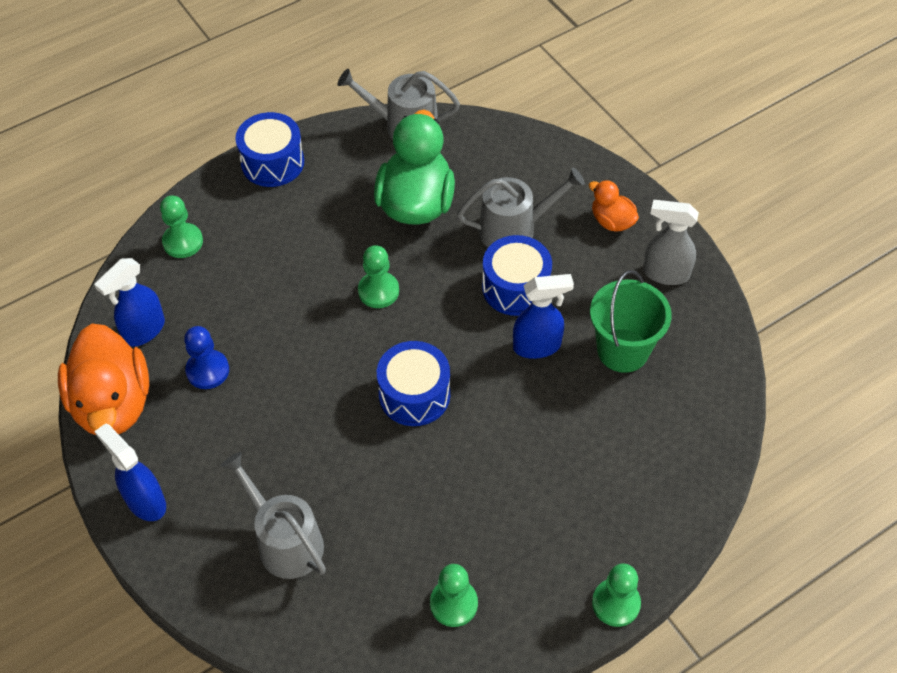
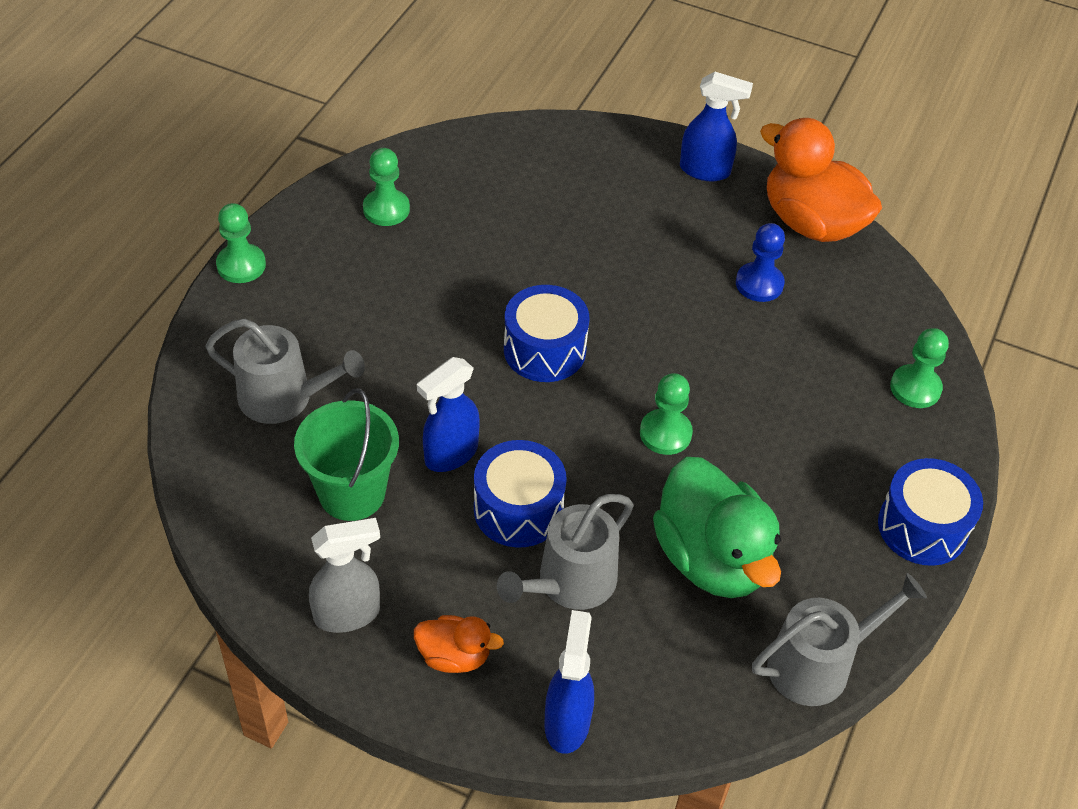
camera: 145 degrees right, 5 degrees down
(143, 331) = (854, 289): blue spray bottle -> blue spray bottle (567, 722)
(285, 541) = (563, 192): grey watering can -> grey watering can (284, 398)

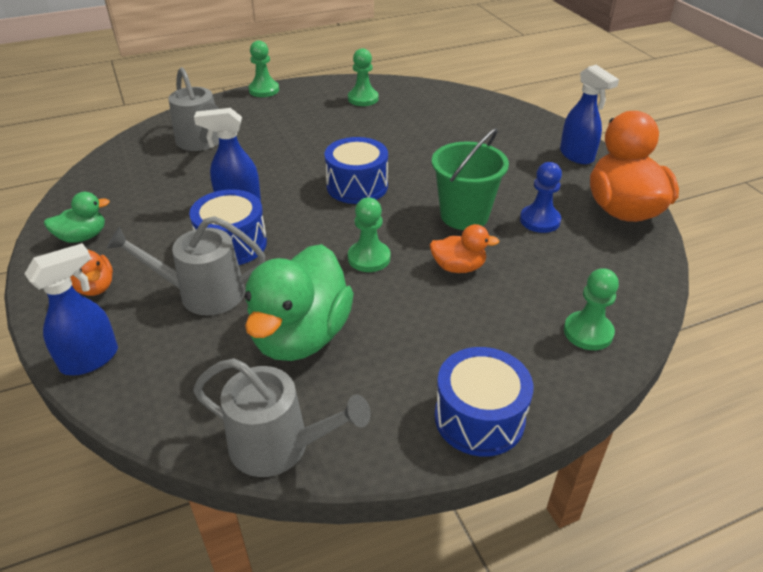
camera: 45 degrees right, 10 degrees down
(348, 614) = (83, 237): grey spray bottle -> green duck
(352, 493) = (168, 191): green bucket -> green bucket (464, 215)
(751, 389) = (458, 267): none -> orange duck

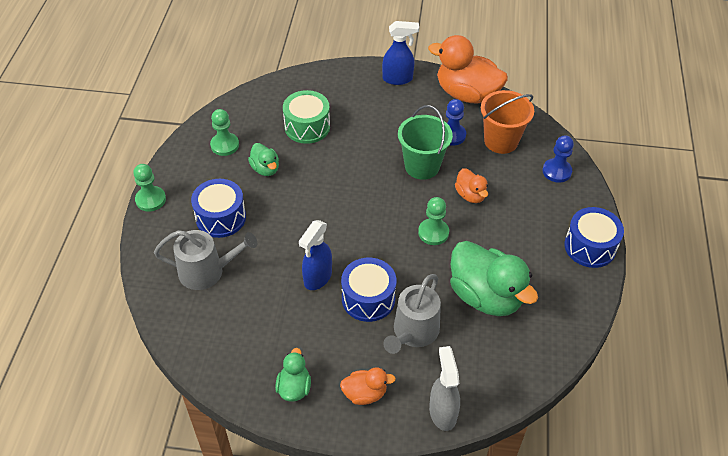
camera: 60 degrees left, 10 degrees up
(91, 359) = (442, 412): blue spray bottle -> grey spray bottle
(278, 445) = (565, 338): grey watering can -> none
(355, 127) = (265, 169): none -> green duck
(357, 186) = (347, 203): blue drum -> blue drum (221, 217)
(436, 129) = (307, 127): none -> green drum
(458, 267) = (470, 195): orange duck -> orange duck turned 120 degrees clockwise
(579, 262) = (501, 141): none -> orange bucket
(588, 332) = (556, 171): green pawn -> blue pawn

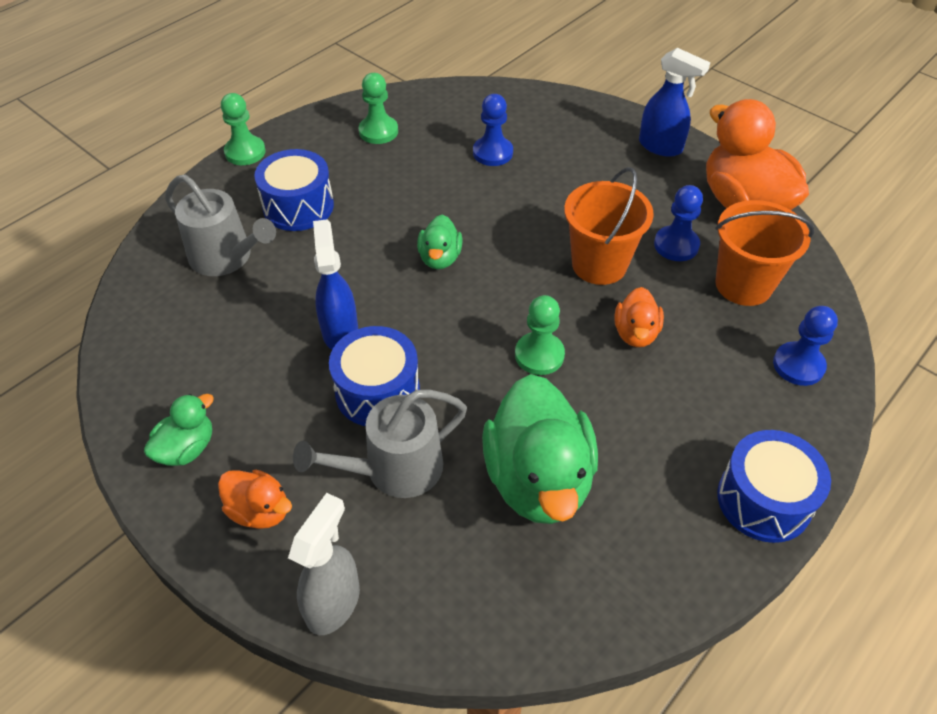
camera: 35 degrees right, 0 degrees up
(265, 169) = (399, 177): green duck -> green duck (440, 258)
(307, 127) = (492, 153): green drum -> blue pawn
(317, 278) = (340, 332): blue spray bottle -> blue spray bottle turned 105 degrees clockwise
(422, 166) = (599, 264): green bucket -> orange bucket

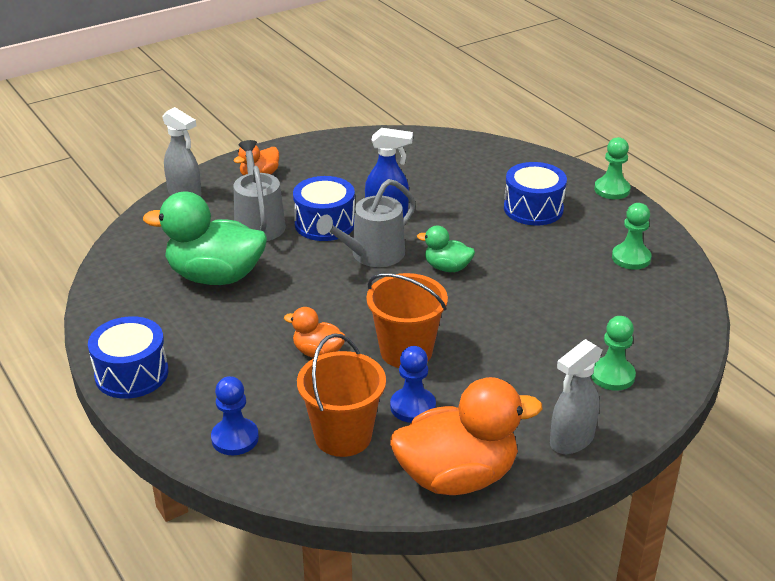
camera: 105 degrees right, 15 degrees down
(187, 448) = (318, 155): green duck -> none
(226, 257) = (483, 175): grey watering can -> grey watering can (372, 255)
(492, 153) = (584, 319): blue pawn -> none
(539, 355) = (321, 298): green pawn -> green pawn (612, 375)
(661, 147) = (571, 440): blue spray bottle -> grey spray bottle

